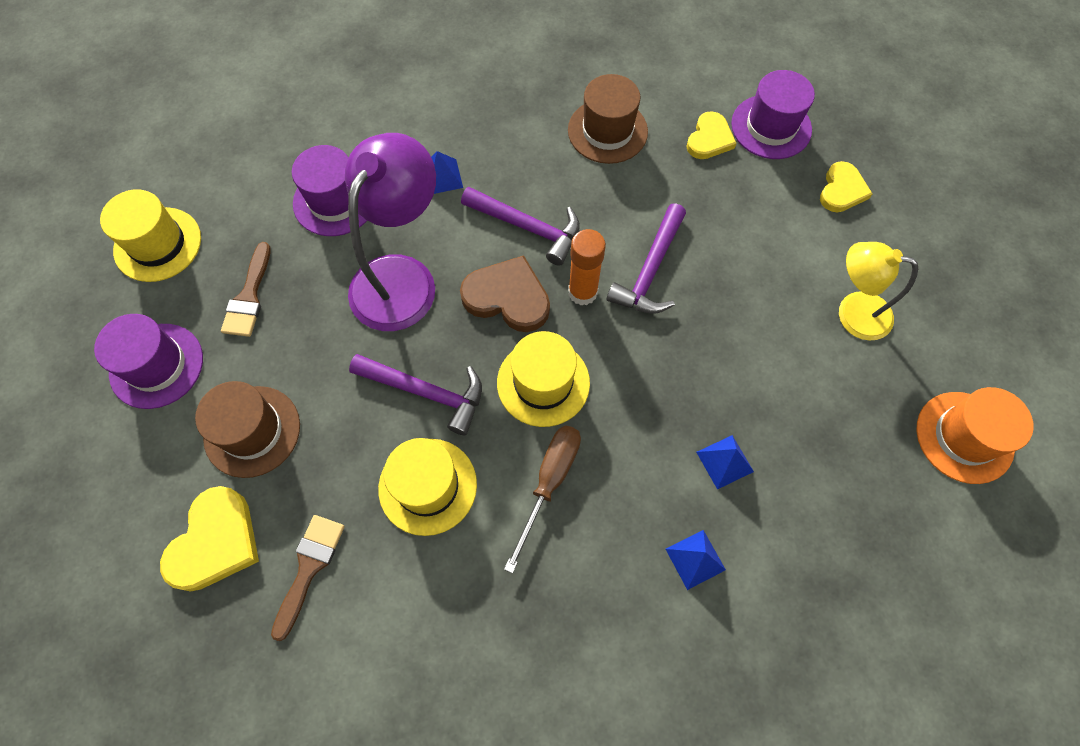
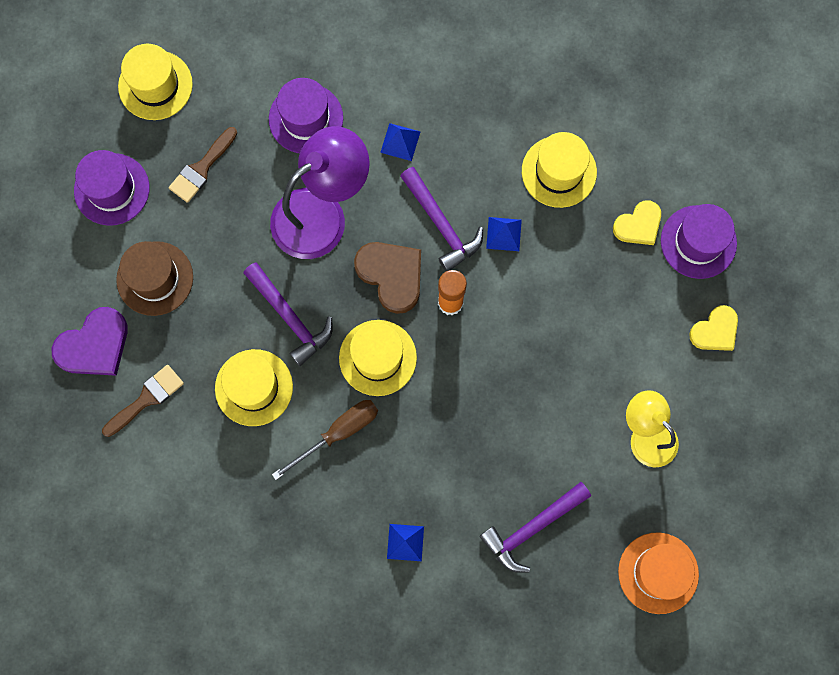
camera: 30 degrees right, 10 degrees up
(215, 542) = (94, 345): yellow heart -> purple heart
(607, 131) = (559, 171): brown hat -> yellow hat
(650, 271) = (513, 314): purple hammer -> purple hammer (531, 528)
(724, 461) = (471, 489): blue pyramid -> blue pyramid (504, 234)

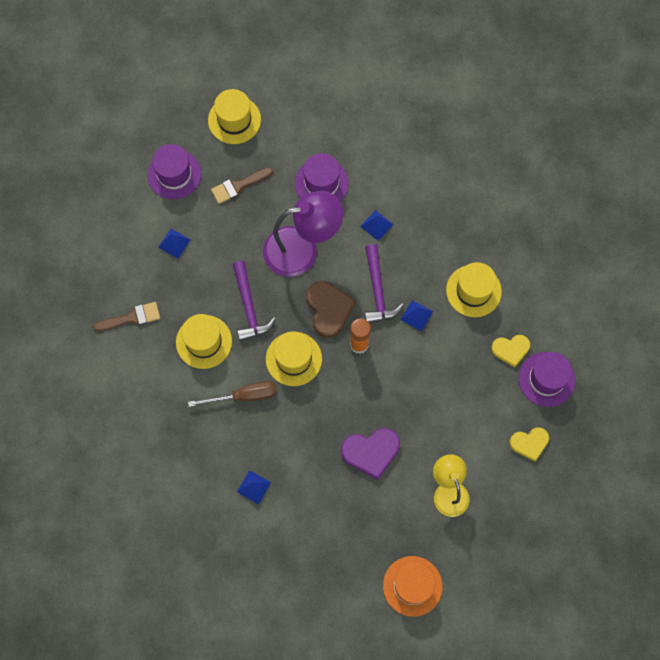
camera: 25 degrees right, 5 degrees down
(94, 345) = (115, 269): purple heart -> purple heart (371, 452)
(155, 278) = (174, 243): brown hat -> blue pyramid
(531, 528) = (341, 517): purple hammer -> none

